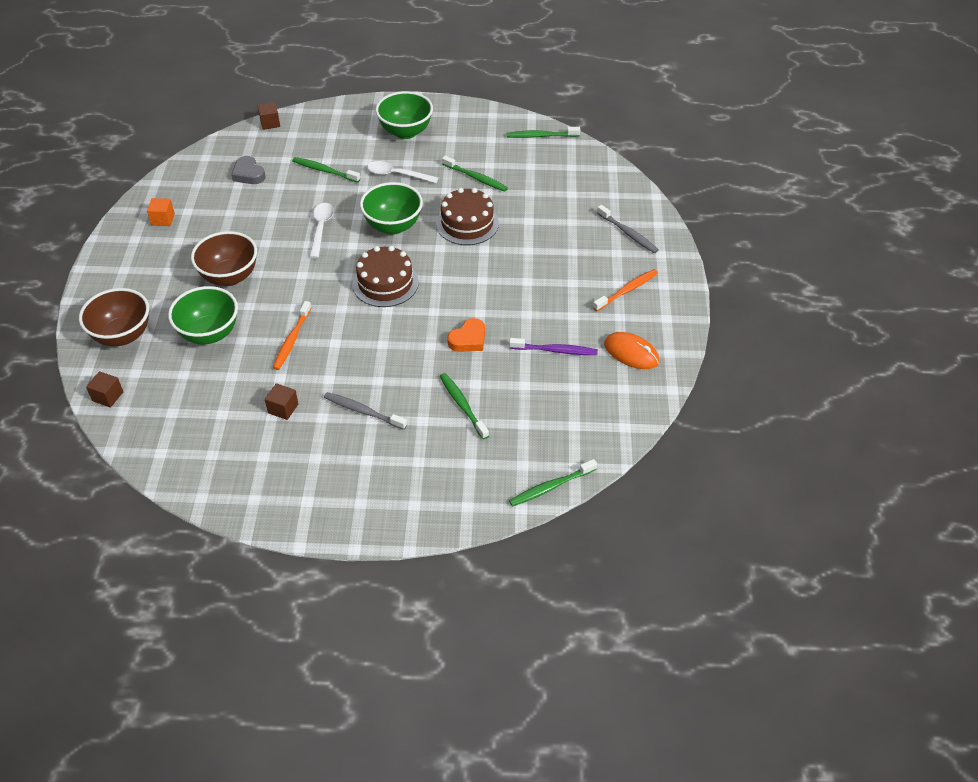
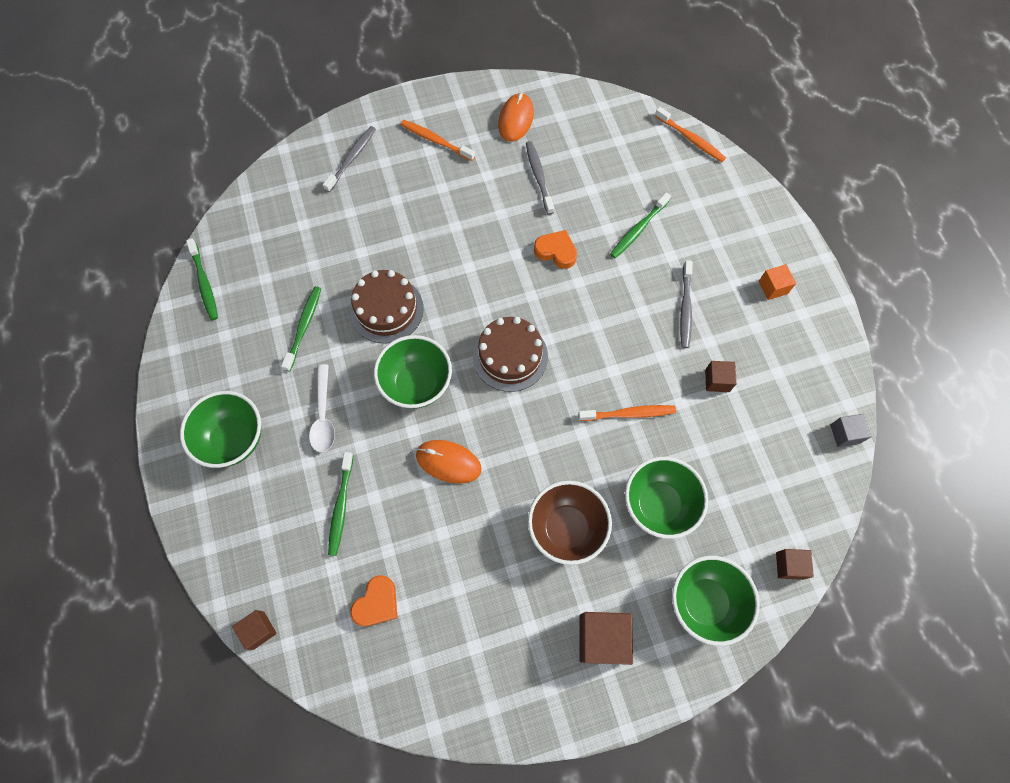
camera: 110 degrees left, 20 degrees up
(122, 335) = (704, 602): brown bowl -> green bowl
(143, 273) = (602, 638): none -> brown cube
(163, 219) = (501, 671): orange cube -> orange cube (773, 287)
(178, 481) = (845, 434): none -> grey cube
(248, 174) = (377, 603): grey heart -> orange heart
(321, 228) = (448, 462): white spoon -> orange mouse
(551, 487) = (691, 139): green toothbrush -> orange toothbrush
(555, 350) = (539, 177): purple toothbrush -> grey toothbrush

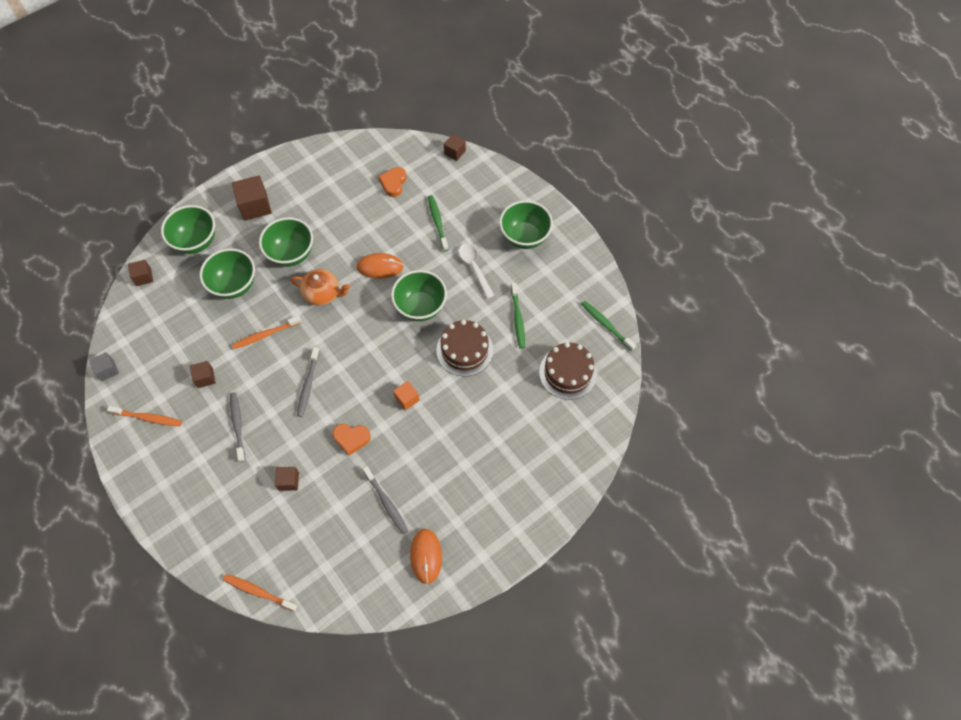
camera: 160 degrees right, 5 degrees down
(352, 158) = (551, 465): grey toothbrush -> grey toothbrush (308, 385)
(436, 140) = (488, 508): orange toothbrush -> orange toothbrush (148, 418)
(510, 356) = (361, 346): brown cake -> brown cake (568, 372)
(539, 448) = (322, 294): none -> orange teapot
(566, 528) = (291, 254): brown bowl -> green bowl
(638, 229) = (289, 481): green toothbrush -> brown cube
(773, 287) = (169, 466): orange cube -> orange cube (407, 399)

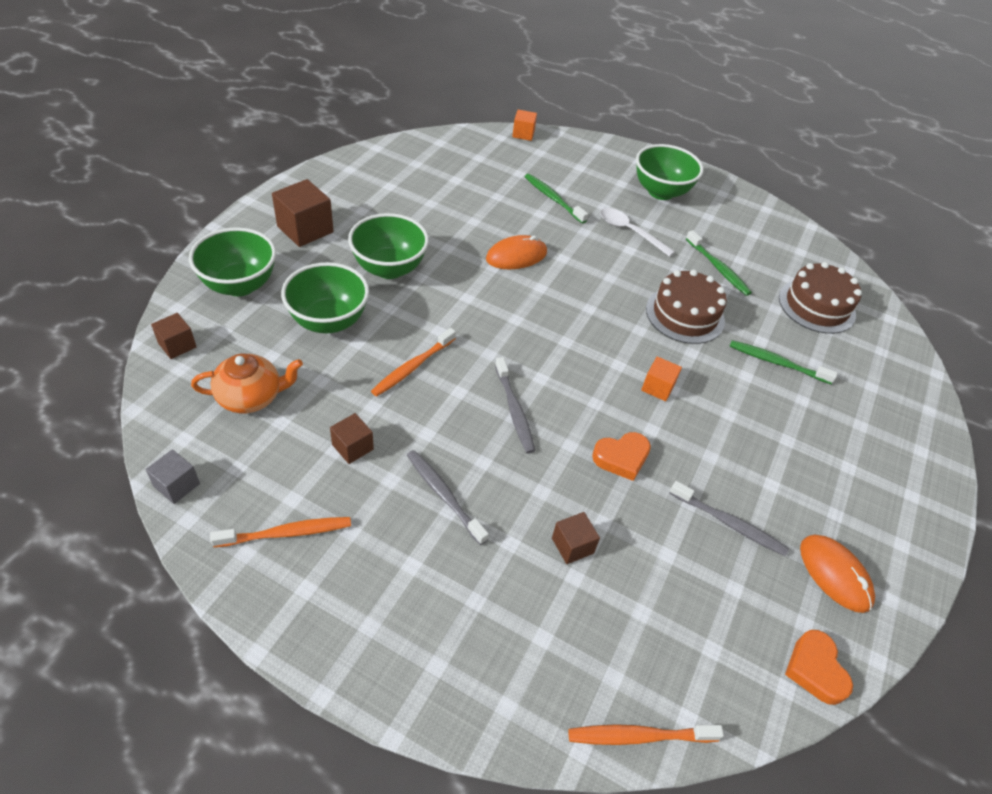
camera: 30 degrees left, 15 degrees down
(322, 294) = (461, 301): orange teapot -> orange teapot (251, 397)
(393, 183) = (473, 173): orange heart -> orange heart (815, 669)
(420, 307) = (597, 284): green bowl -> none
(454, 152) = (523, 134): brown cube -> orange cube
(606, 325) = (814, 251): green toothbrush -> green toothbrush (777, 363)

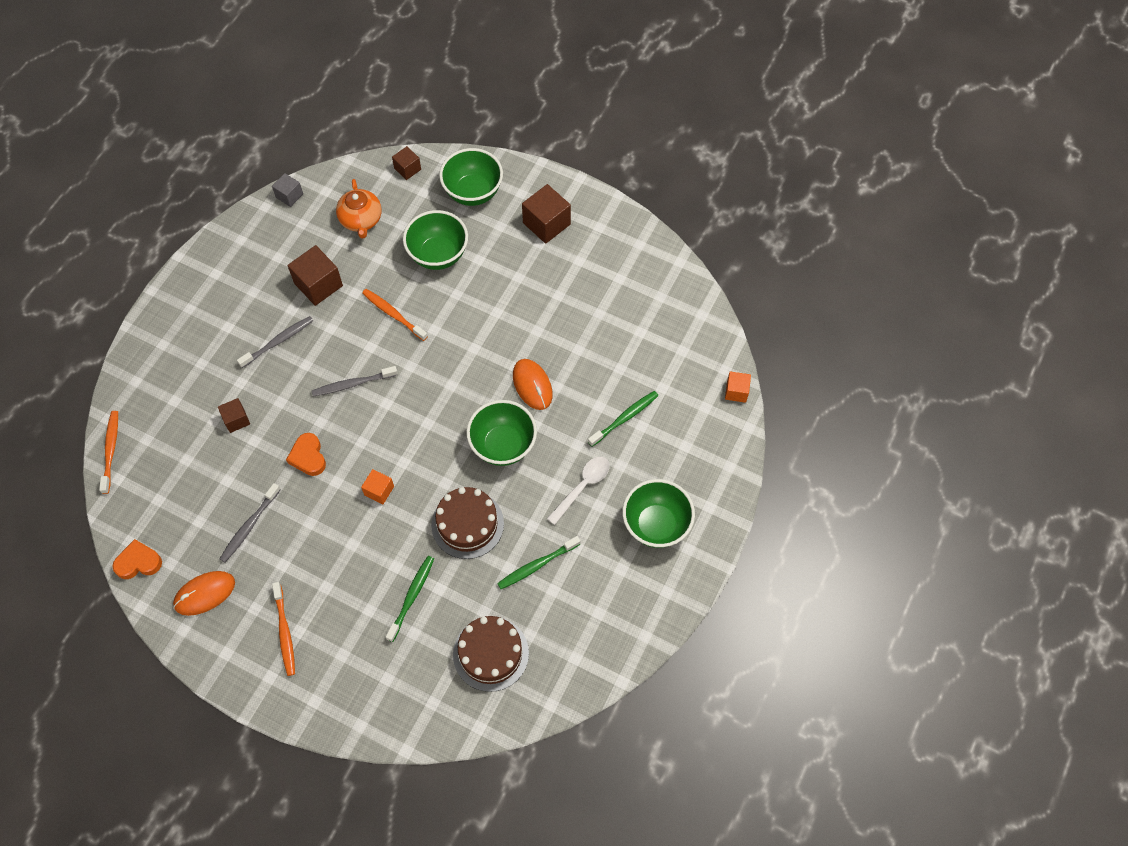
camera: 95 degrees right, 15 degrees up
(287, 533) = (253, 258): orange toothbrush -> orange toothbrush (284, 632)
(352, 447) = (318, 284): brown cube -> brown cube, size x1.72
(389, 268) = (504, 289): green bowl -> green bowl (503, 445)

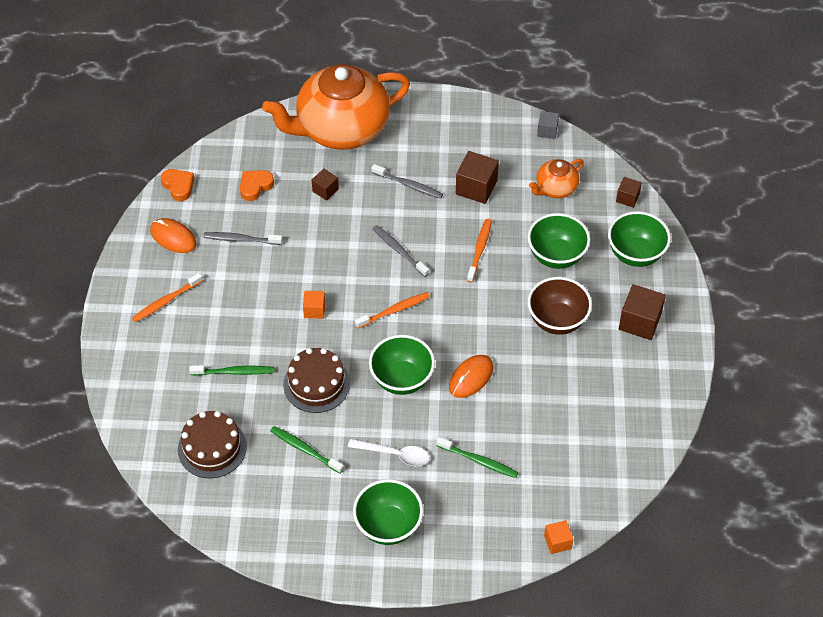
camera: 65 degrees right, 10 degrees down
(111, 450) = (258, 127): orange toothbrush -> orange toothbrush (394, 310)
(167, 372) = (341, 129): none -> orange teapot
(308, 457) = (319, 250): orange heart -> orange heart (255, 186)
(509, 287) = (557, 320): none -> brown bowl

